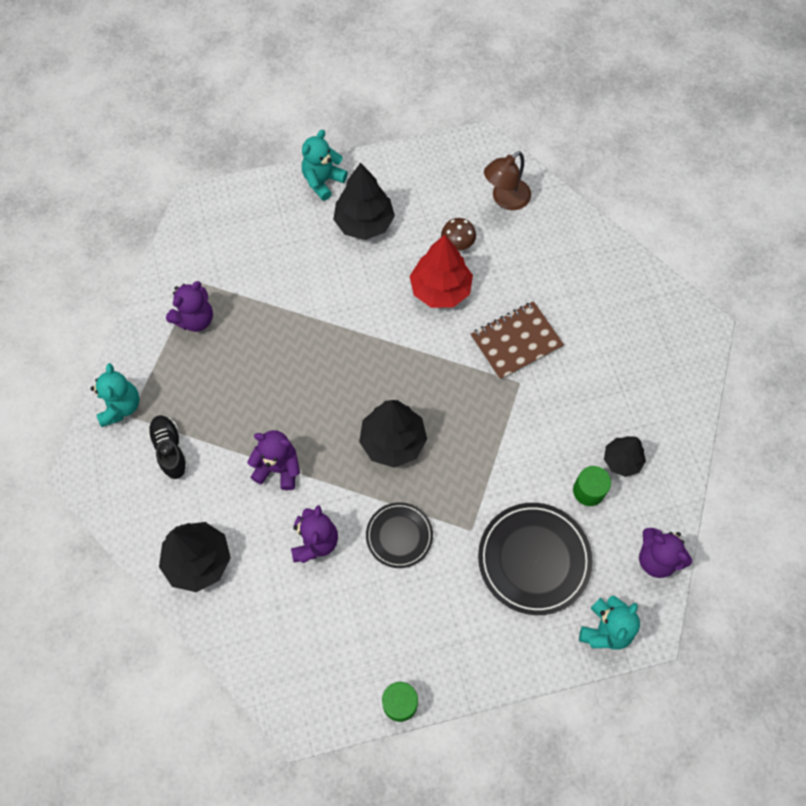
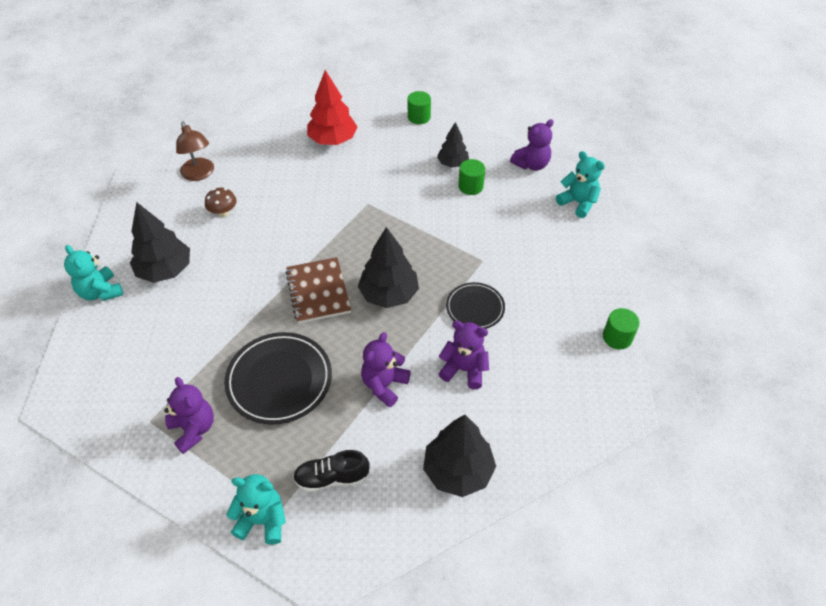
camera: 75 degrees left, 15 degrees down
(440, 290) = (261, 233): red tree -> red tree (333, 140)
(516, 342) = (331, 197): brown notebook -> brown notebook (318, 291)
(534, 559) = (516, 229): black plate -> black plate (279, 380)
(694, 399) = (419, 117): none -> green cylinder

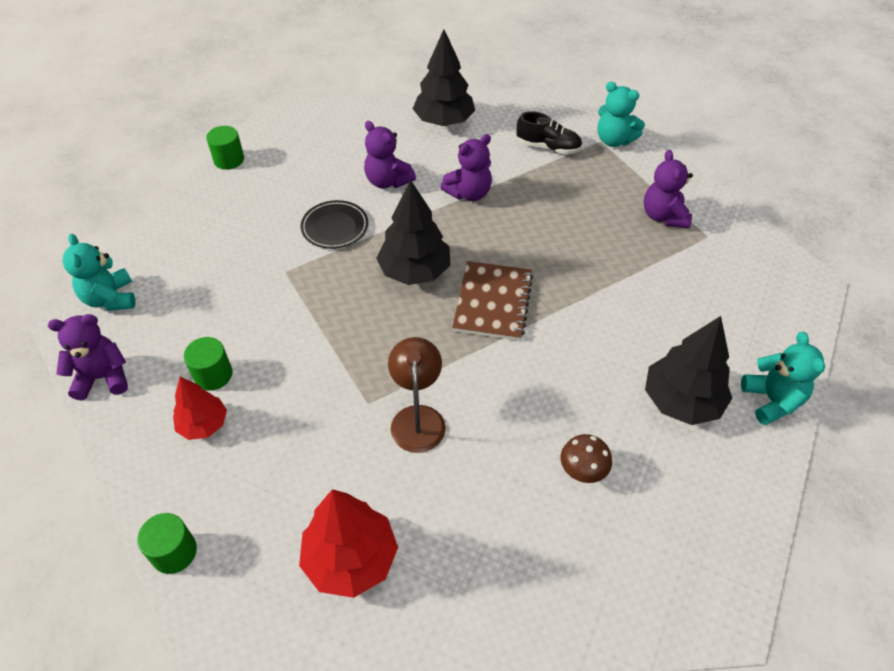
camera: 155 degrees left, 0 degrees up
(199, 174) = (607, 573): brown lamp -> brown lamp (417, 418)
(279, 380) = (569, 229): black plate -> none
(452, 163) = (204, 424): black tree -> red tree

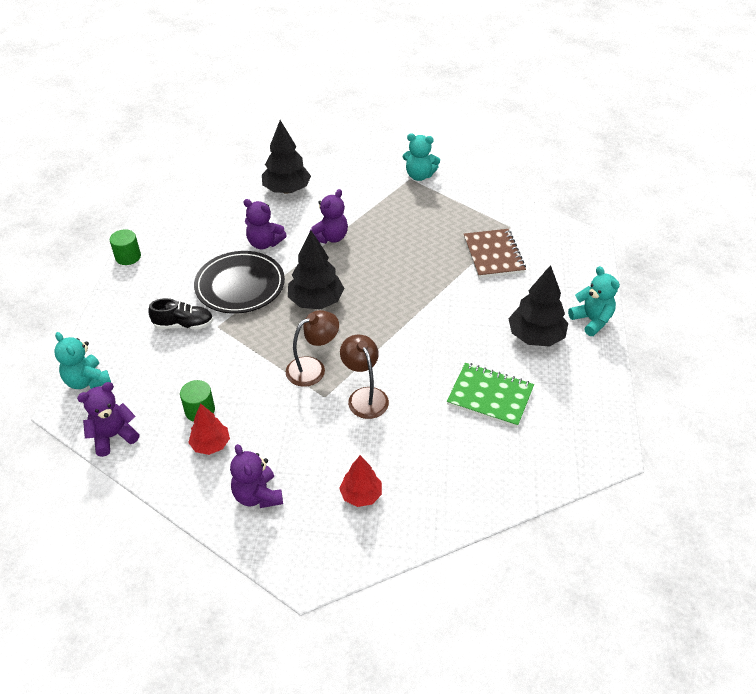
camera: 20 degrees left, 5 degrees down
(174, 552) = (234, 530): green cylinder -> none
(335, 227) = (240, 285): black plate -> black plate, size x1.67
(350, 559) = (361, 495): red tree -> red tree, size x0.62
(371, 359) = (313, 368): none -> brown lamp
(493, 302) = (382, 308): brown notebook -> brown notebook (493, 255)
(548, 147) = (374, 191): black shoe -> black shoe (183, 325)
(582, 470) = (490, 396): brown mushroom -> green notebook
(663, 216) = (476, 221): purple teddy bear -> purple teddy bear (257, 495)

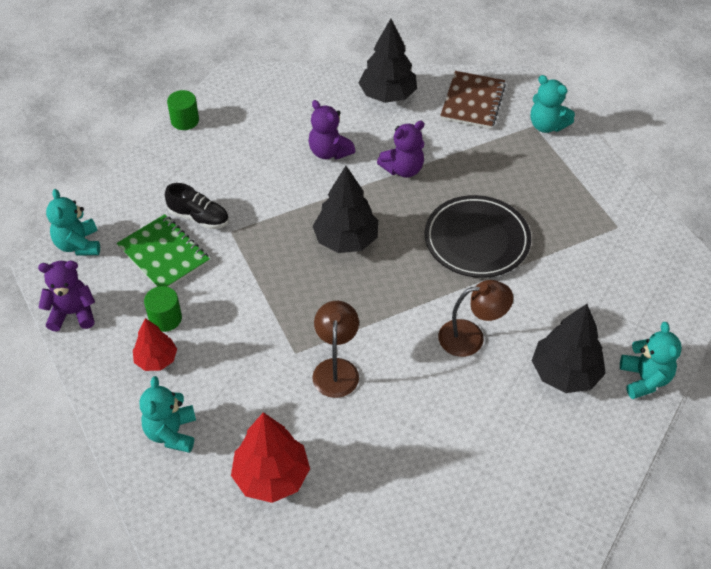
camera: 25 degrees right, 5 degrees up
(240, 285) = (278, 193): black plate -> black plate (477, 240)
(257, 495) = (171, 433): purple teddy bear -> turquoise teddy bear
(313, 368) = (301, 316): brown lamp -> brown lamp (471, 337)
(361, 495) = (271, 476): red tree -> red tree, size x1.62
(490, 396) = (470, 423): green notebook -> green notebook (164, 255)
(493, 255) = (575, 255): brown notebook -> brown notebook (472, 102)

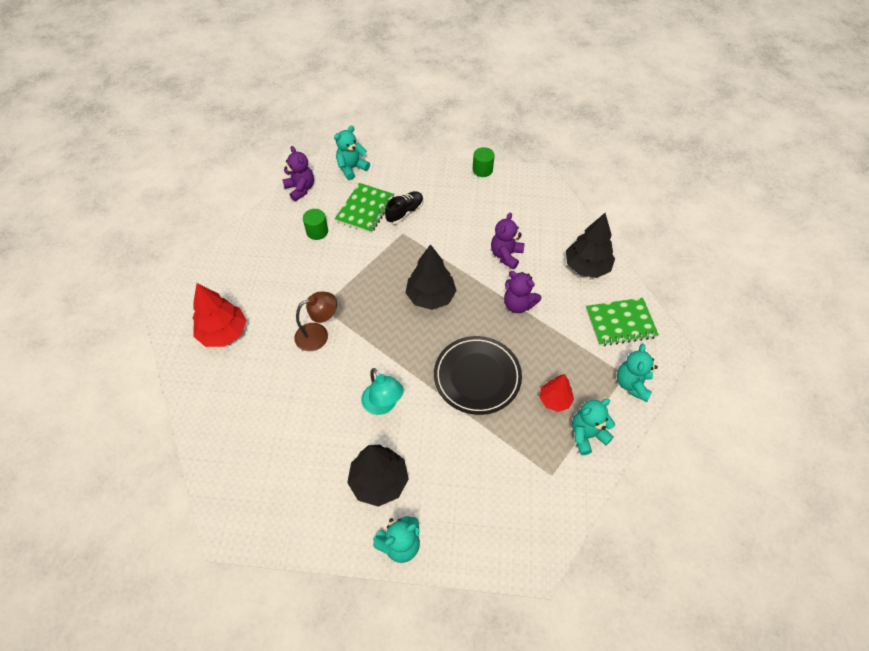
camera: 65 degrees right, 5 degrees up
(156, 360) = (285, 241): red tree -> red tree (554, 400)
(171, 433) = (236, 271): turquoise teddy bear -> turquoise teddy bear (587, 435)
(199, 217) = (405, 212): black shoe -> black shoe turned 135 degrees counterclockwise
(471, 337) = (383, 405): brown lamp -> turquoise lamp
(472, 102) = (620, 323): brown notebook -> green notebook

